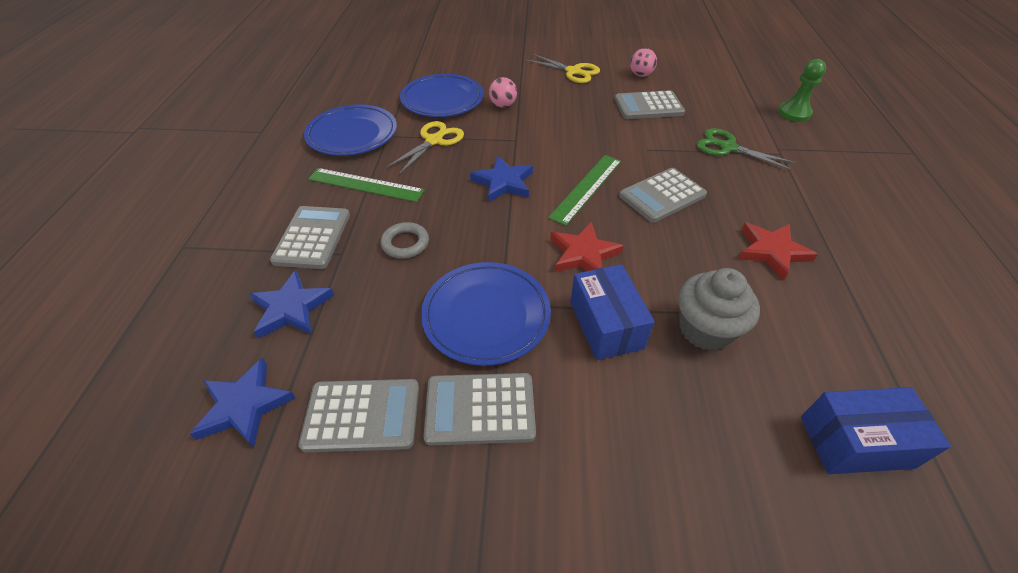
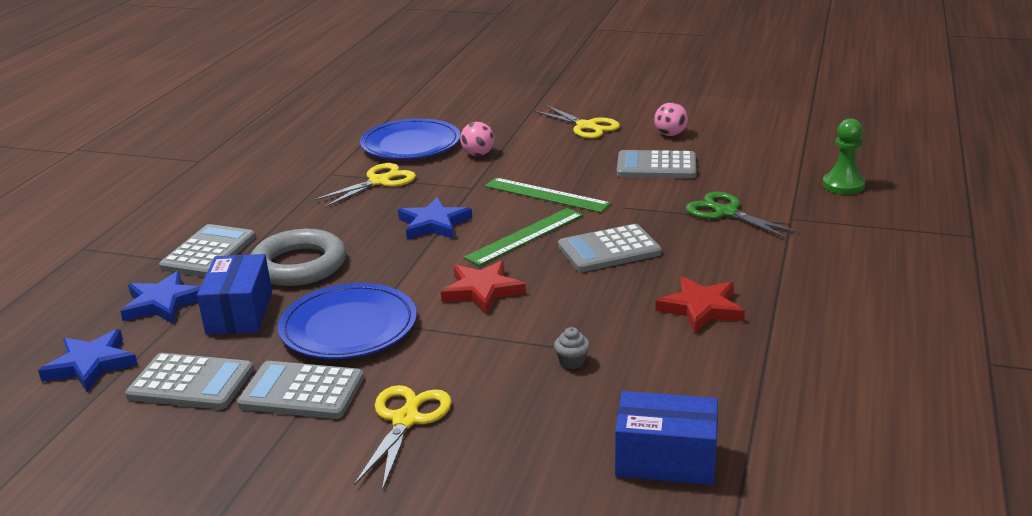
camera: 15 degrees right, 20 degrees down
(352, 134) = (293, 170): blue plate -> none
(366, 184) = (284, 214): green ruler -> green ruler (546, 195)
(405, 243) = (299, 265): grey ring -> grey ring, size x1.82
(598, 431) = (406, 420): none -> yellow scissors
(606, 324) = (467, 347): blue box -> blue box (240, 313)
(705, 329) = (572, 362): grey cupcake -> grey cupcake, size x0.43

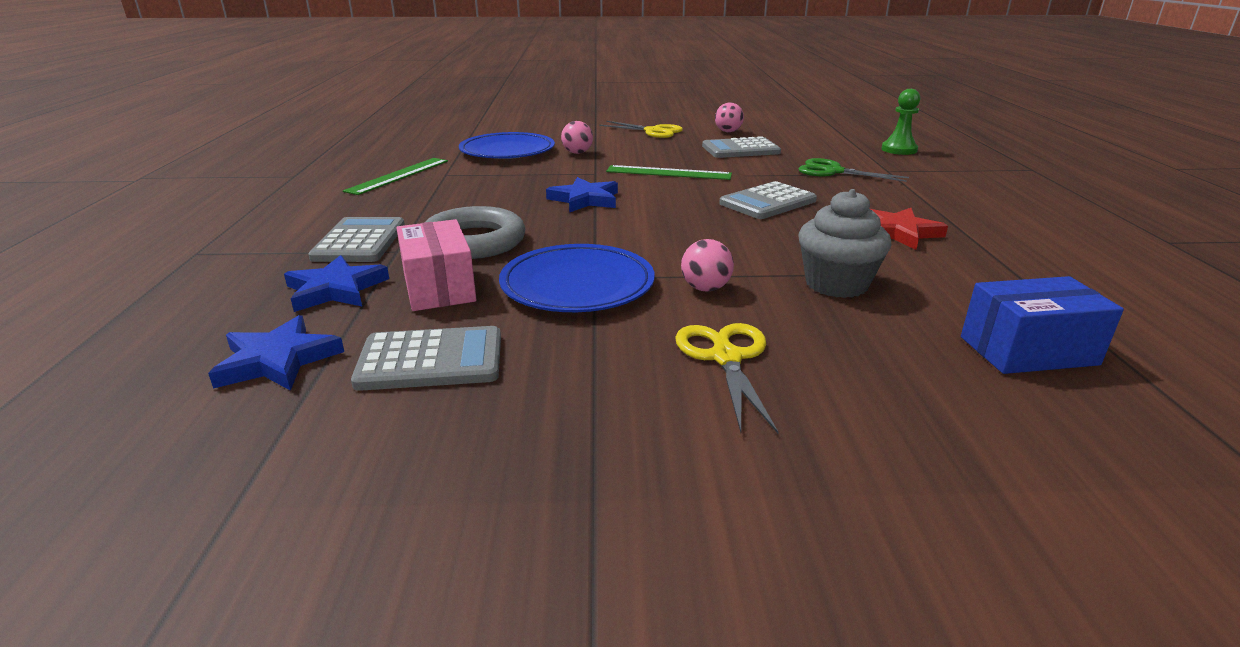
camera: 20 degrees left, 0 degrees up
(240, 313) = (439, 287): blue box -> pink box
(302, 392) = (579, 349): grey calculator -> none
(379, 182) = (500, 176): yellow scissors -> none
(451, 348) = (705, 288): none -> pink ball
(482, 290) = (685, 241): red star -> none
(525, 236) = (681, 200): green ruler -> green ruler (399, 175)
(572, 362) = (836, 284): grey cupcake -> grey cupcake, size x2.31

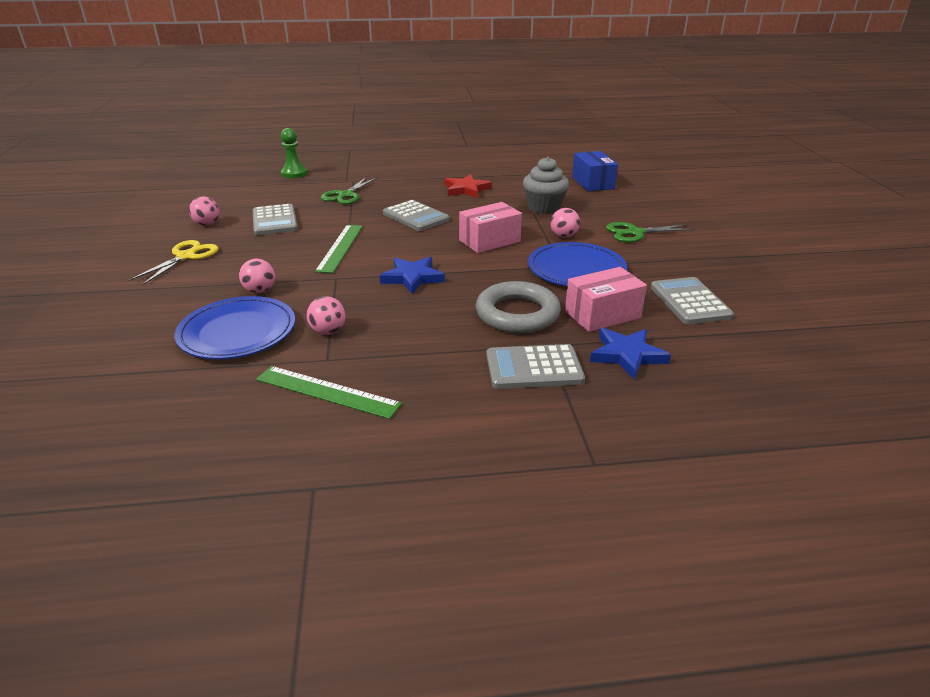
camera: 95 degrees left, 5 degrees up
(278, 360) = (726, 350): blue star -> none
(490, 173) = (328, 331): none -> pink ball
(686, 238) = (489, 241): none -> pink box
(726, 357) = (635, 233): yellow scissors -> green scissors

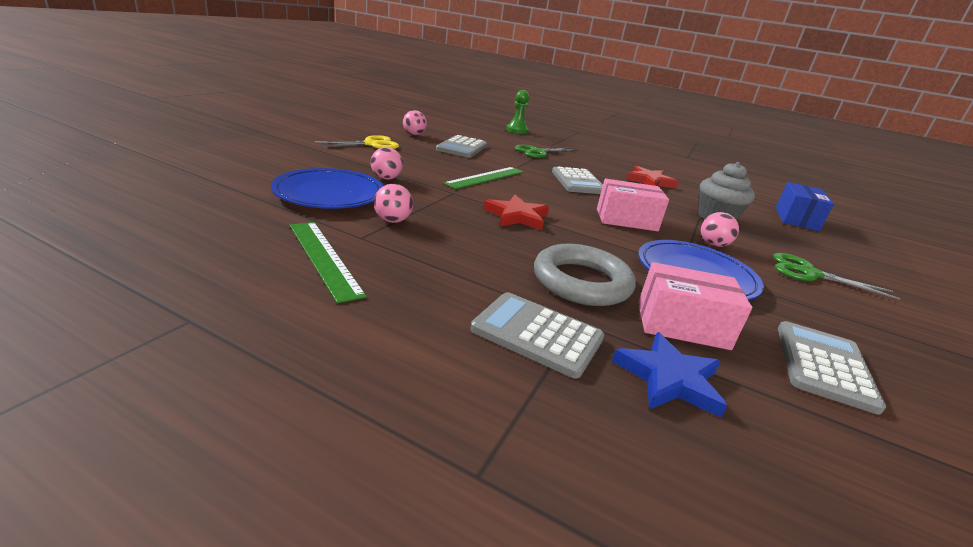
camera: 30 degrees right, 5 degrees down
(412, 278) = (516, 216): blue star -> red star

